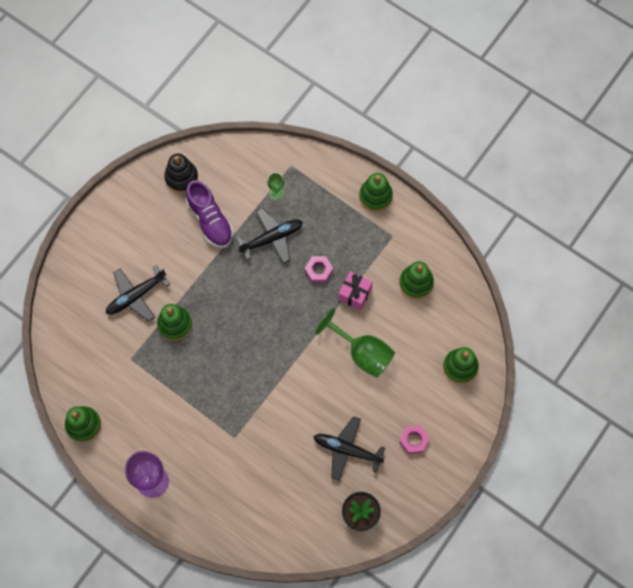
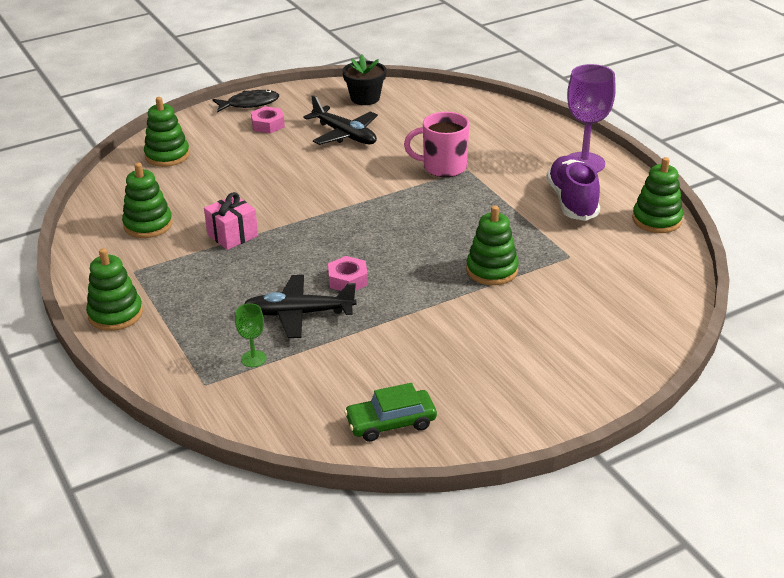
camera: 155 degrees left, 35 degrees down
(136, 296) = (534, 310): black plane -> none
(181, 177) = (391, 423): black stacking toy -> green car
(210, 220) = (376, 358): purple shoe -> purple shoe (572, 201)
(253, 433) = (443, 167): none -> pink mug
(318, 271) = (260, 266): pink nut -> pink nut (348, 280)
(362, 353) = (267, 190): green goblet -> none
(447, 467) = (250, 104): none -> black fish

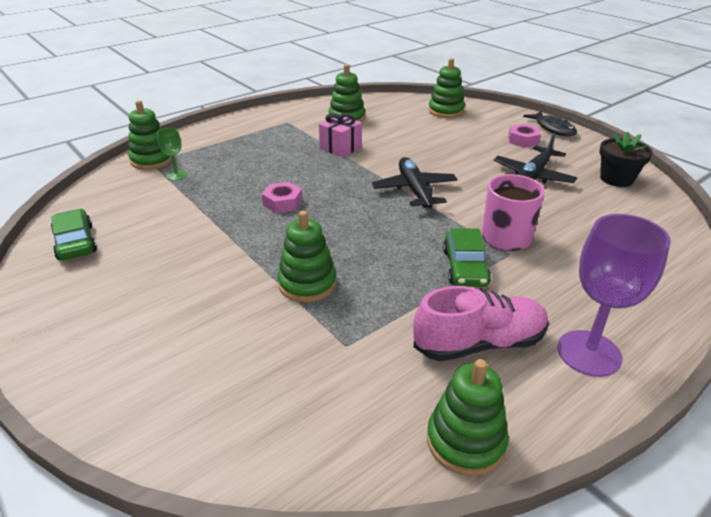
camera: 80 degrees right, 0 degrees up
(115, 314) = (236, 124): green stacking toy -> green stacking toy (152, 160)
(299, 314) = (233, 186): black plane -> black plane (414, 190)
(482, 193) = (464, 267): none -> green car
(572, 201) = (479, 343): purple shoe -> pink shoe

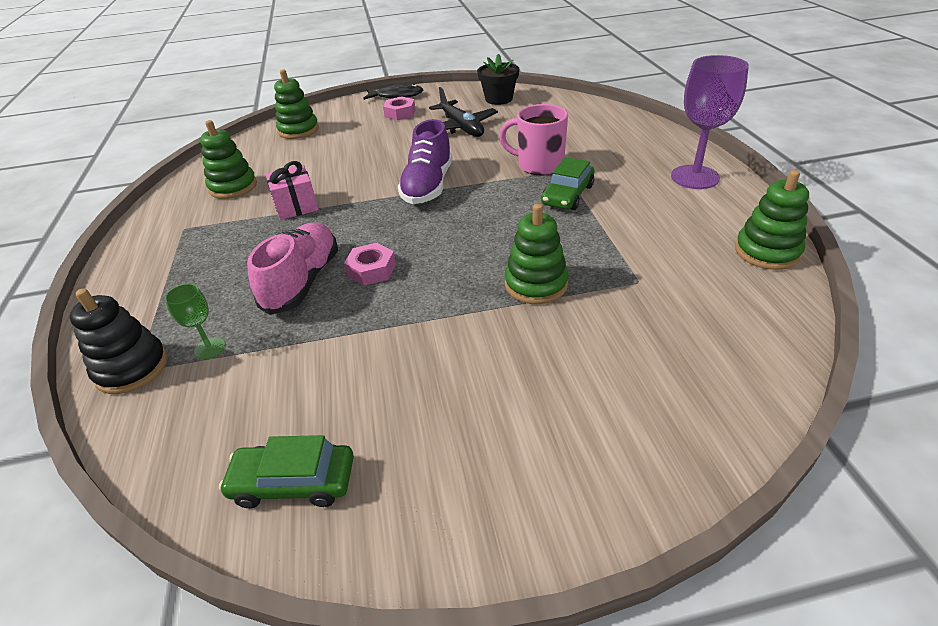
camera: 60 degrees left, 5 degrees up
(152, 160) = (132, 368): green stacking toy -> black stacking toy
(414, 190) = (428, 186): black plane -> purple shoe
(464, 267) = (567, 195): green car -> green car turned 90 degrees clockwise
(479, 343) = (666, 216): pink shoe -> pink shoe (302, 281)

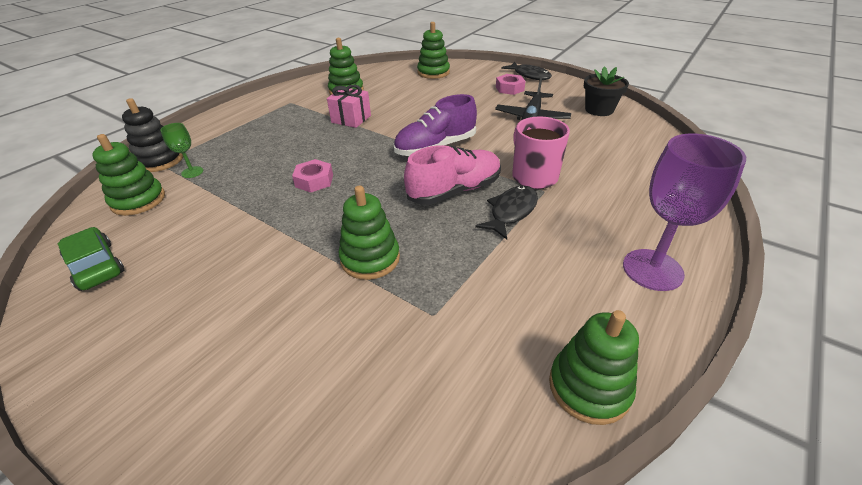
camera: 45 degrees right, 0 degrees up
(200, 411) = (138, 200): none -> green stacking toy
(302, 281) = (278, 164): pink shoe -> pink shoe (454, 191)
(567, 195) = (511, 211): green car -> black fish

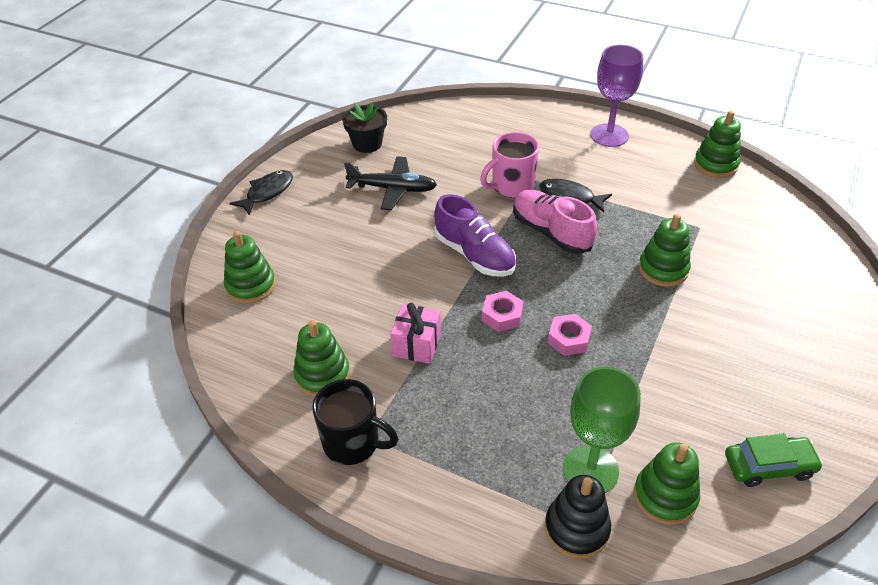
camera: 100 degrees left, 5 degrees up
(96, 266) = (769, 466): green car -> green car turned 135 degrees counterclockwise
(192, 172) = (590, 470): green goblet -> green goblet, size x2.05
(290, 98) = (353, 443): none -> black mug
(509, 88) = (311, 208): pink nut -> pink nut (502, 315)

